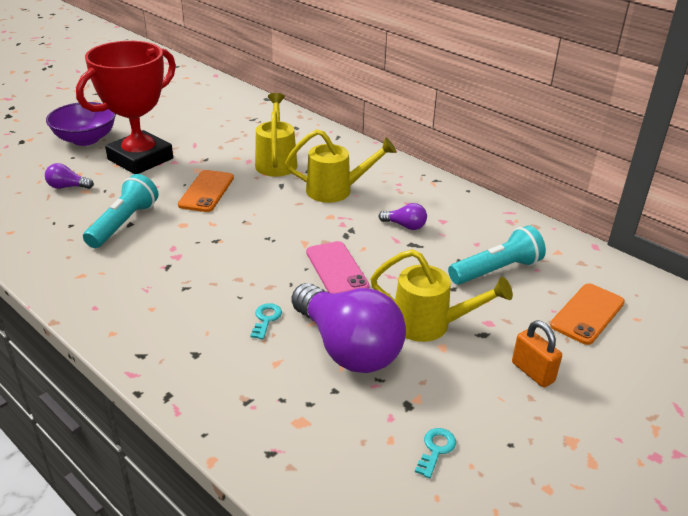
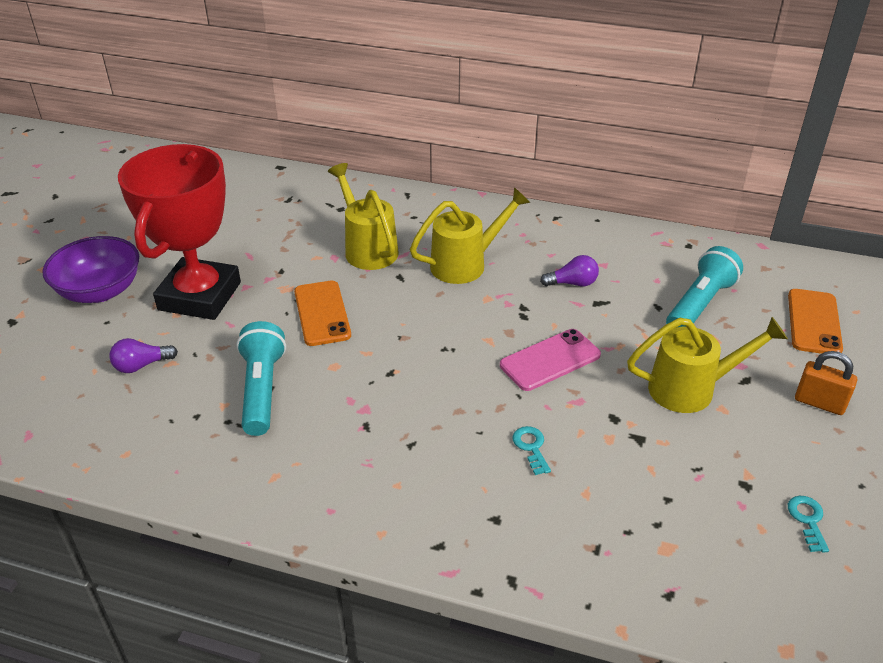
camera: 25 degrees left, 5 degrees up
(337, 269) = (550, 360): pink phone -> pink phone turned 75 degrees counterclockwise
(348, 348) = (639, 447): purple light bulb -> none

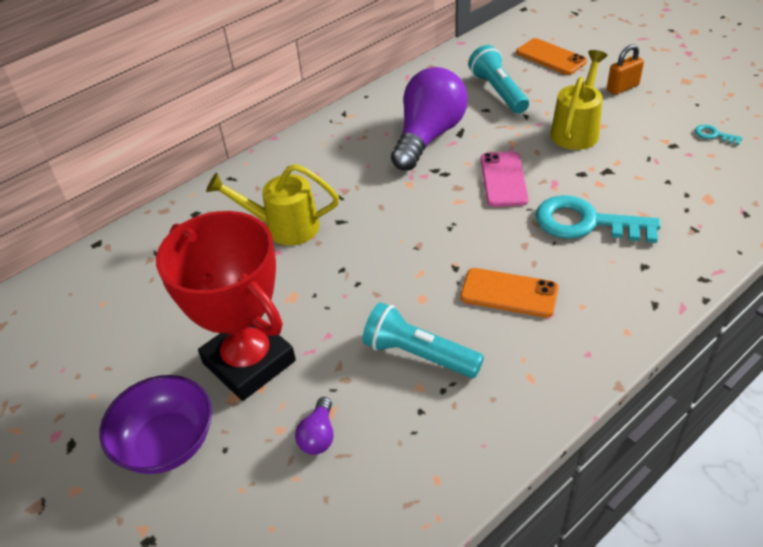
camera: 55 degrees left, 5 degrees up
(322, 313) = (348, 284): orange phone -> orange phone (509, 293)
(465, 264) = (357, 180): yellow watering can -> none
(531, 447) = (585, 222): turquoise key -> turquoise key, size x2.41
(573, 283) = (428, 136): purple light bulb -> purple light bulb, size x2.42

